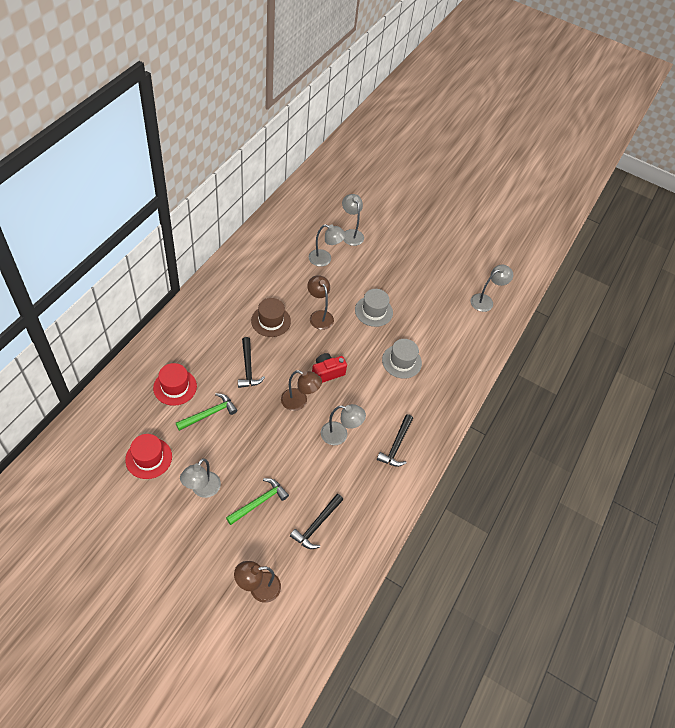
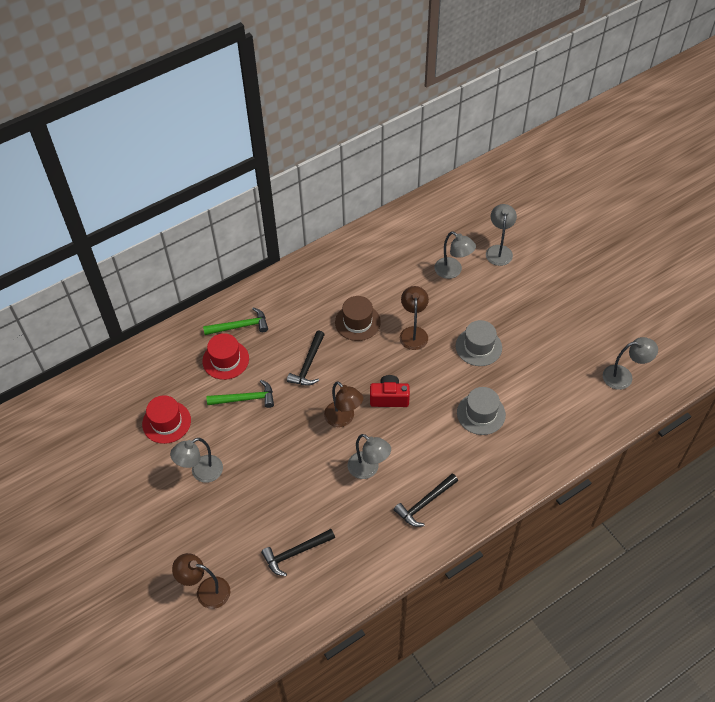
camera: 35 degrees right, 0 degrees up
(259, 502) = (250, 506): green hammer -> green hammer (240, 326)

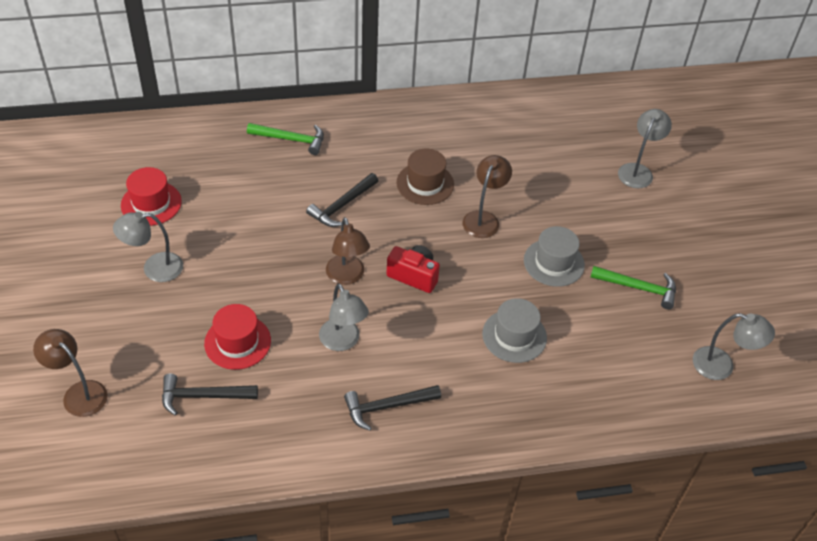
camera: 20 degrees right, 5 degrees down
(225, 360) = (254, 166): red hat -> red hat (237, 342)
(245, 399) = (250, 213): green hammer -> green hammer (638, 288)
(453, 271) = (568, 172): grey lamp -> none

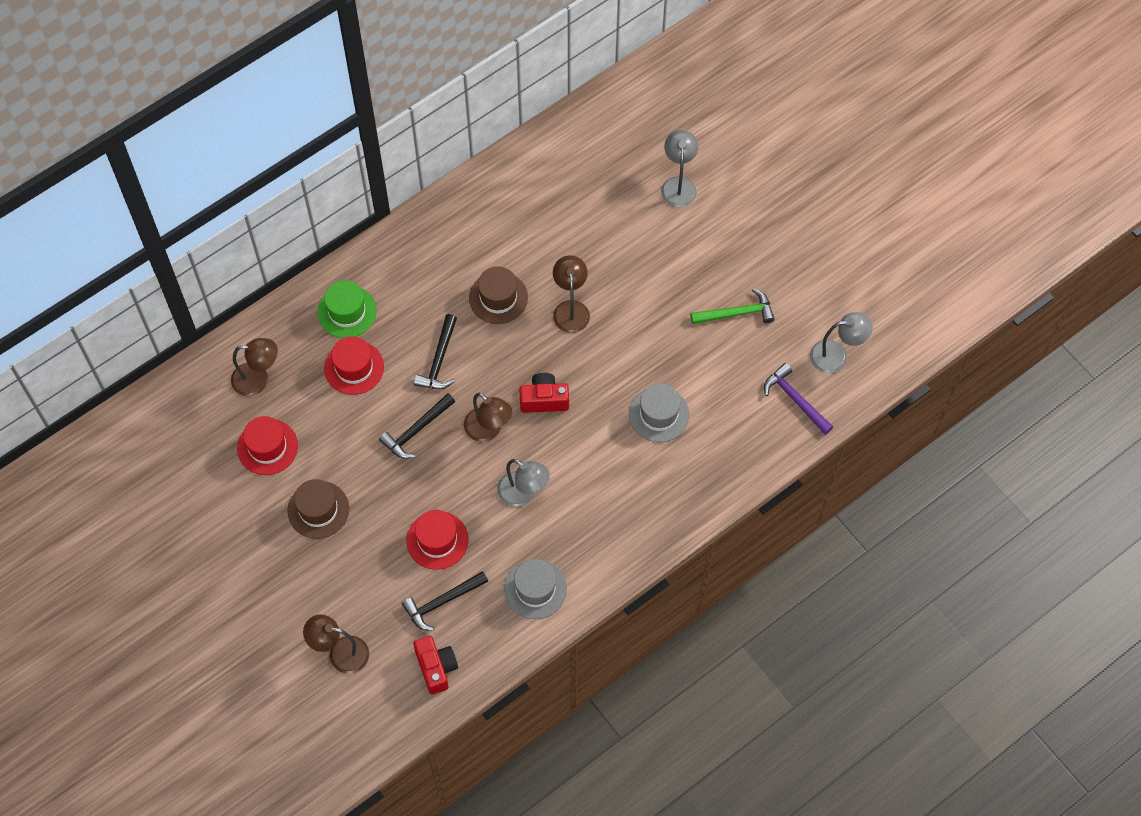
camera: 25 degrees left, 15 degrees up
(154, 268) = (318, 510): grey lamp -> brown hat
(154, 451) = (436, 668): none -> red camera
(183, 154) = (258, 379): none -> brown lamp
(267, 180) = (354, 367): none -> red hat
(291, 140) = (347, 311): green hammer -> green hat
(387, 406) = (593, 533): black hammer -> black hammer (416, 430)
(554, 262) = (654, 324): grey hat -> grey hat (535, 589)
(659, 385) = (795, 399): none -> purple hammer

